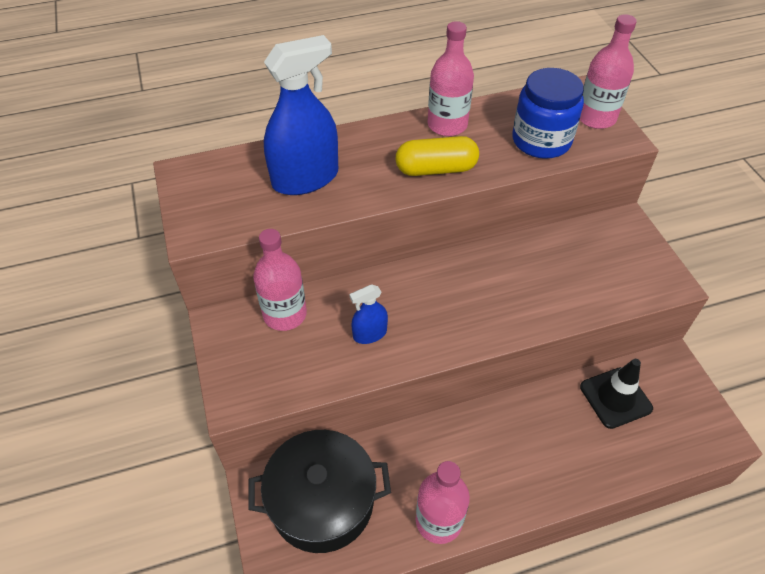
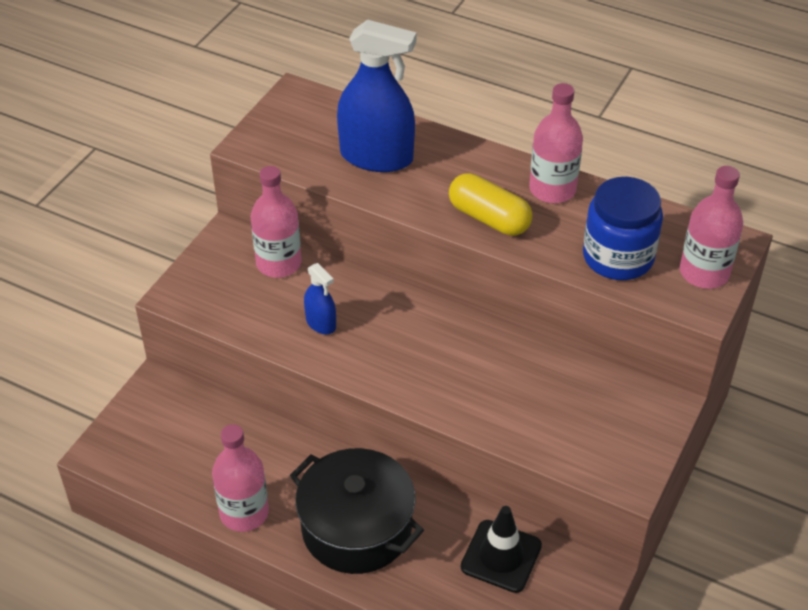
camera: 45 degrees right, 5 degrees down
(322, 501) = (183, 431): black pot -> black pot (356, 528)
(370, 334) = (321, 323): blue spray bottle -> blue spray bottle turned 150 degrees counterclockwise

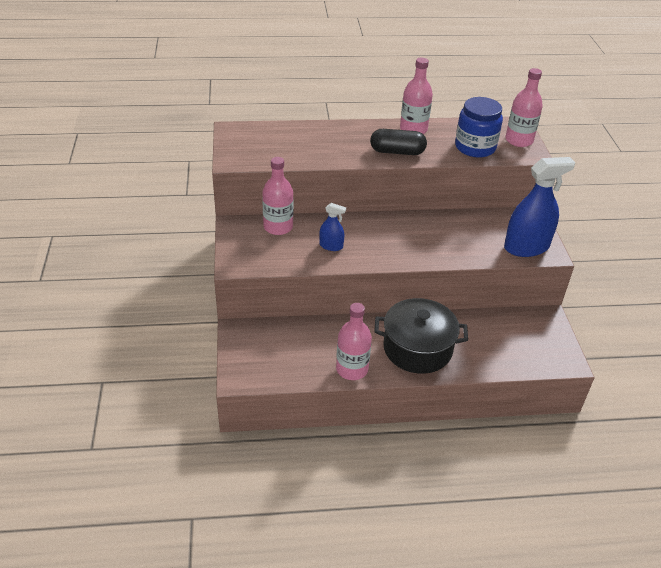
camera: 35 degrees left, 5 degrees down
(376, 157) = (309, 144): blue spray bottle -> blue spray bottle (526, 247)
(489, 218) = (397, 152): yellow capsule -> black capsule
(501, 556) = (498, 328): black traffic cone -> none

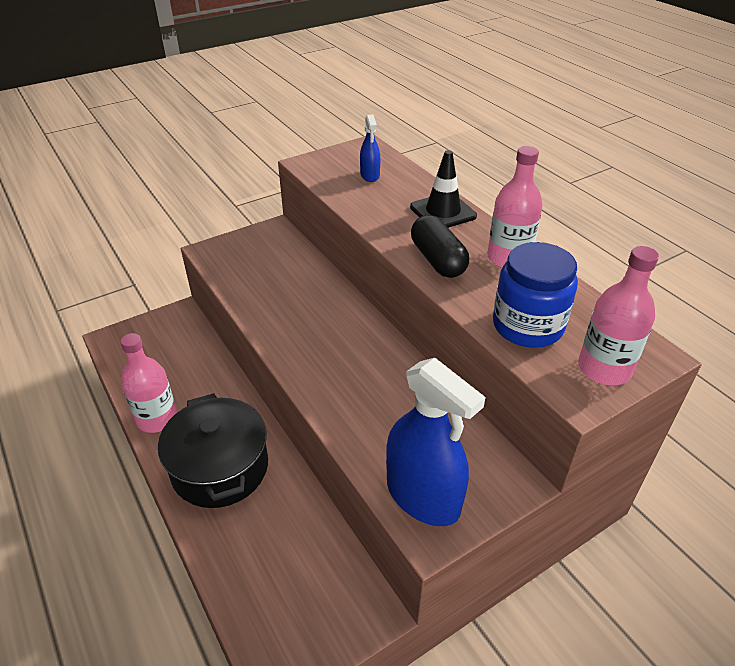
camera: 65 degrees right, 0 degrees up
(278, 227) = (292, 256): pink bottle -> none
(331, 246) = (284, 302): blue spray bottle -> blue spray bottle (370, 175)
(347, 132) = (443, 212): none -> black traffic cone

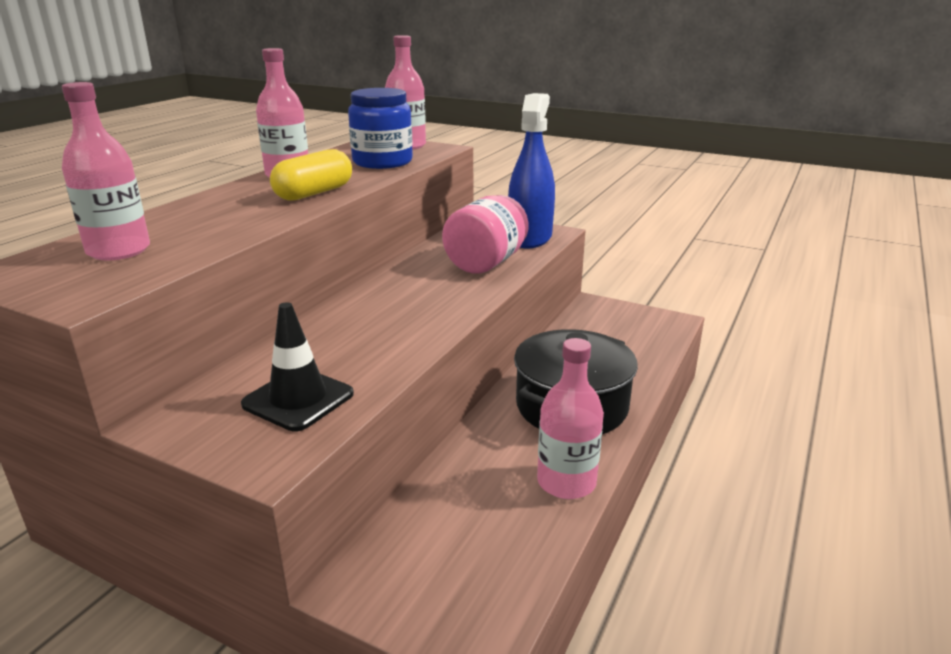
camera: 120 degrees left, 15 degrees down
(370, 175) = (118, 251): blue spray bottle -> pink bottle
(377, 424) = (486, 263): none -> pink jar
(438, 260) = (314, 193): black capsule -> yellow capsule
(443, 212) = (210, 204): black traffic cone -> black traffic cone (298, 399)

